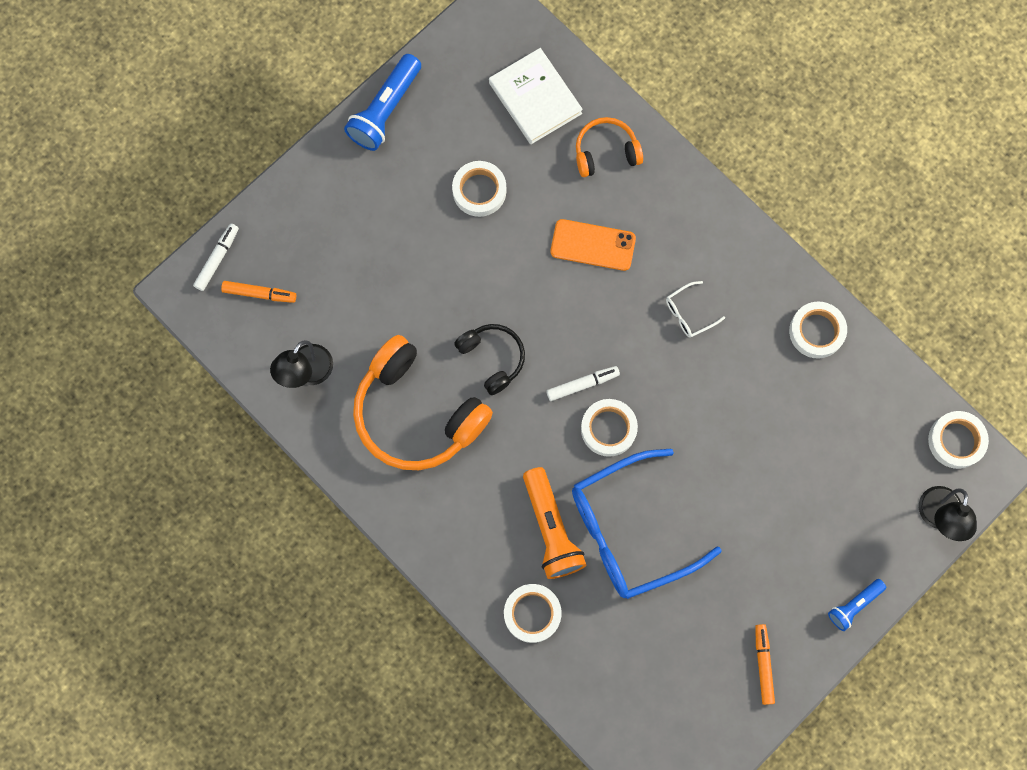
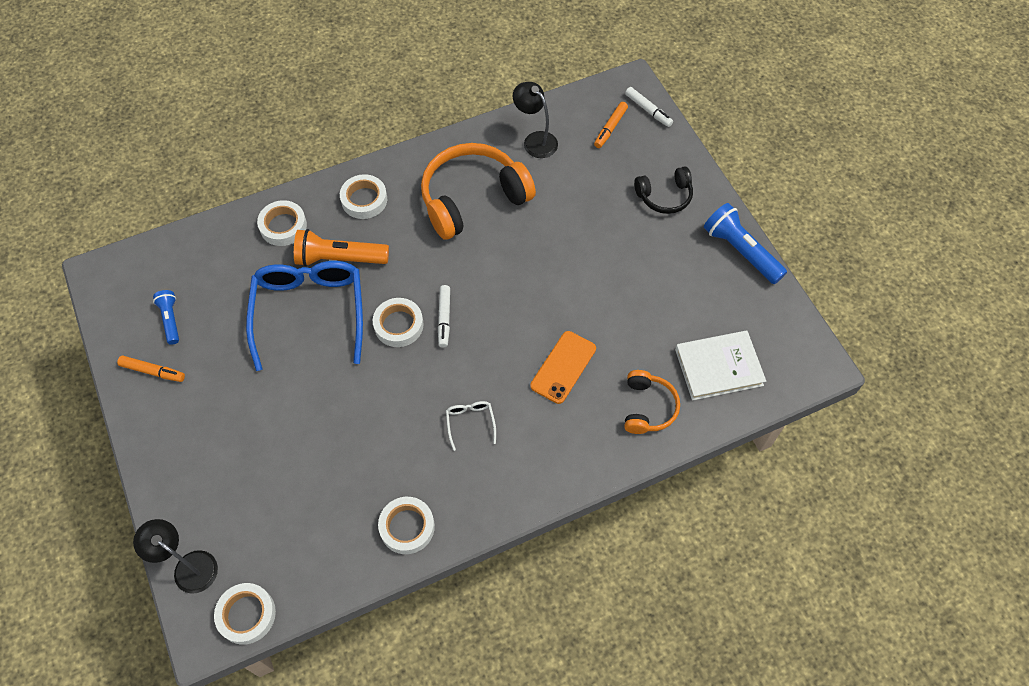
camera: 110 degrees right, 15 degrees down
(479, 191) = (644, 297): white tape -> white tape (364, 200)
(492, 358) = (494, 262): black headphones -> black headphones (664, 196)
(854, 605) = (157, 461): blue flashlight -> blue flashlight (171, 320)

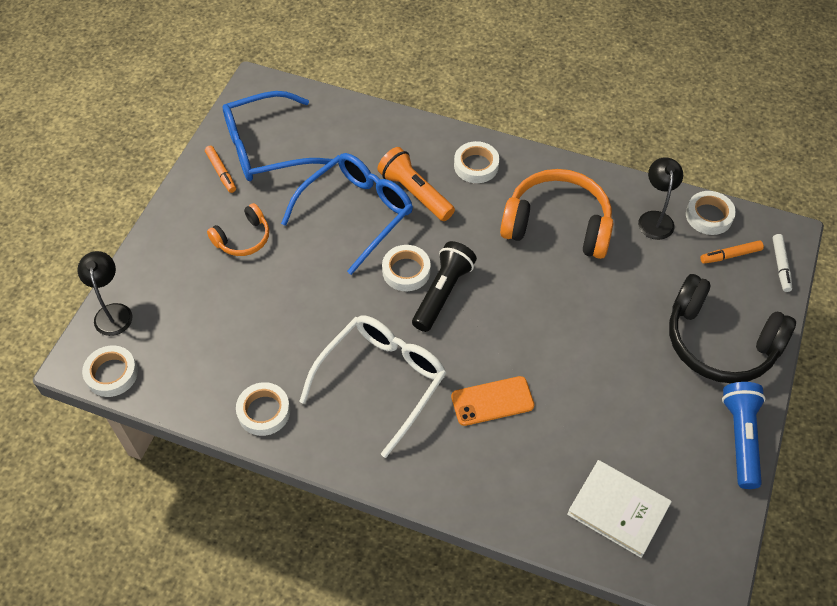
camera: 45 degrees right, 5 degrees down
(171, 320) = (266, 148): blue flashlight -> blue glasses
(283, 226) = (401, 142): white tape -> white tape (709, 216)
(444, 318) = (443, 293): white marker -> black flashlight
(470, 422) = (382, 380): white glasses -> white glasses, size x2.49
(648, 407) = (525, 488): orange headphones -> orange headphones (243, 238)
(664, 196) = (719, 342): black headphones -> black headphones, size x1.89

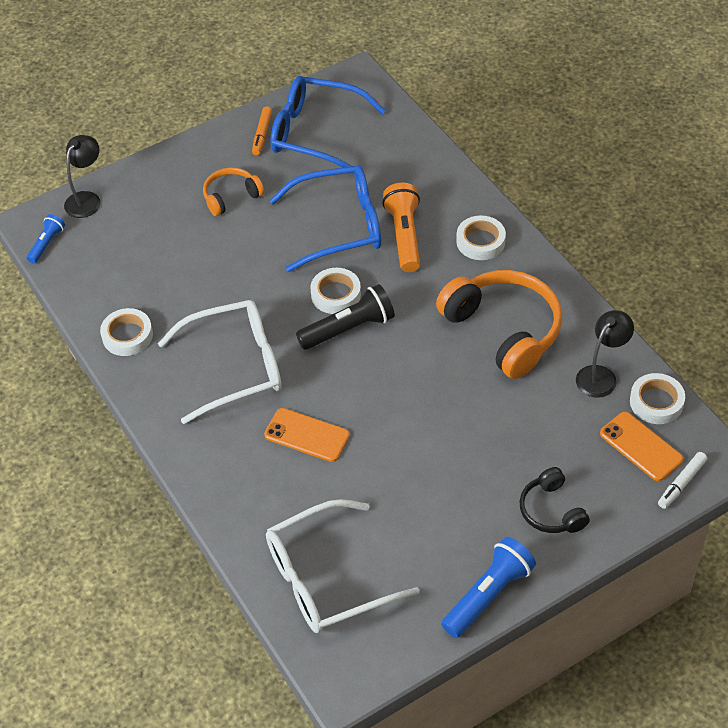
camera: 40 degrees right, 5 degrees down
(111, 374) = (47, 244): white tape -> blue flashlight
(243, 238) = (231, 196): orange headphones -> orange headphones turned 150 degrees clockwise
(618, 510) = (326, 579): white book -> white glasses
(719, 342) = (551, 510): black headphones -> black headphones, size x0.53
(730, 255) = (641, 446): orange marker -> orange phone

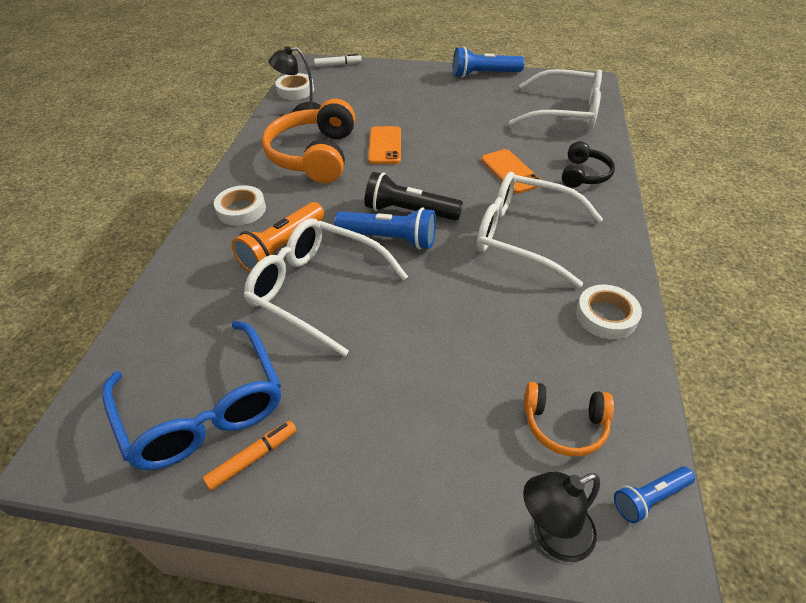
camera: 140 degrees left, 5 degrees down
(231, 196) = (375, 395): orange headphones -> orange headphones (564, 425)
(336, 294) = (389, 239): white tape -> blue flashlight
(340, 226) = (316, 290): blue glasses -> white glasses
(551, 510) = (412, 83): black headphones -> black headphones (584, 174)
(641, 446) = (332, 81): orange phone -> orange phone (385, 145)

